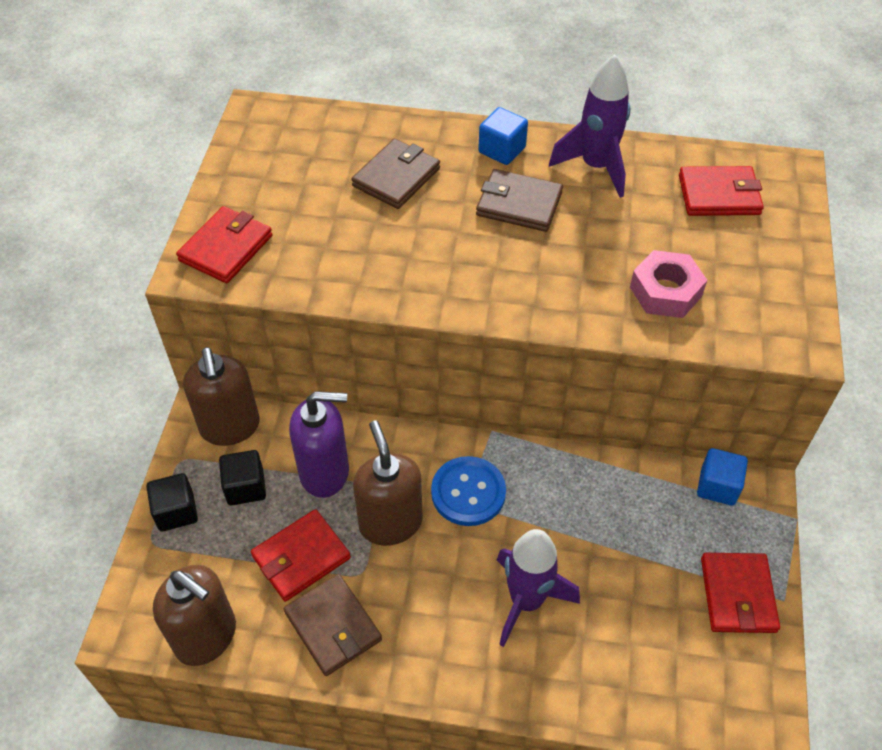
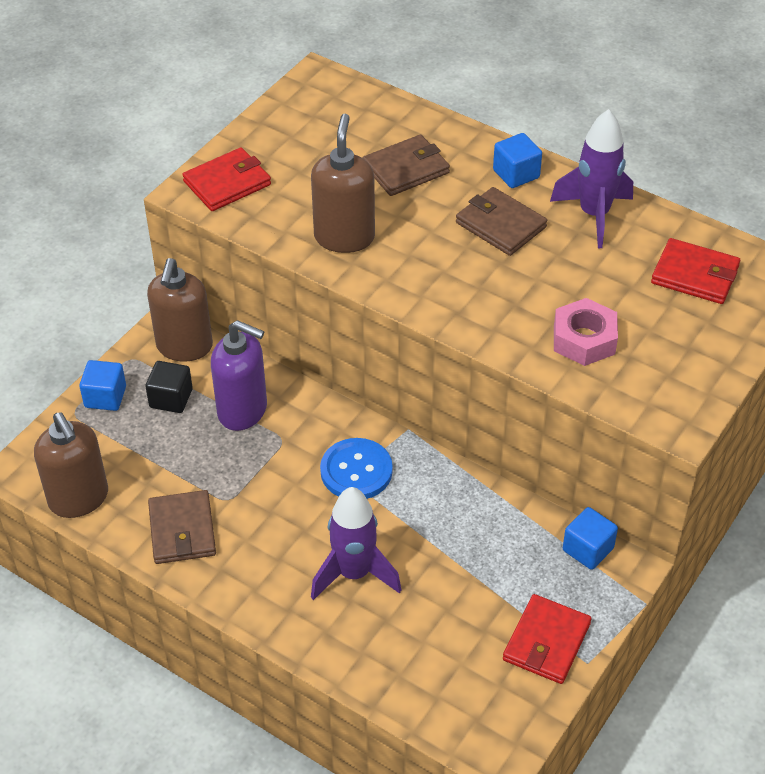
camera: 25 degrees right, 5 degrees down
(176, 511) = (105, 397): black cube -> blue cube
(301, 557) = (186, 469): red wallet -> none
(390, 522) = (275, 470): brown soap dispenser -> brown soap dispenser (344, 237)

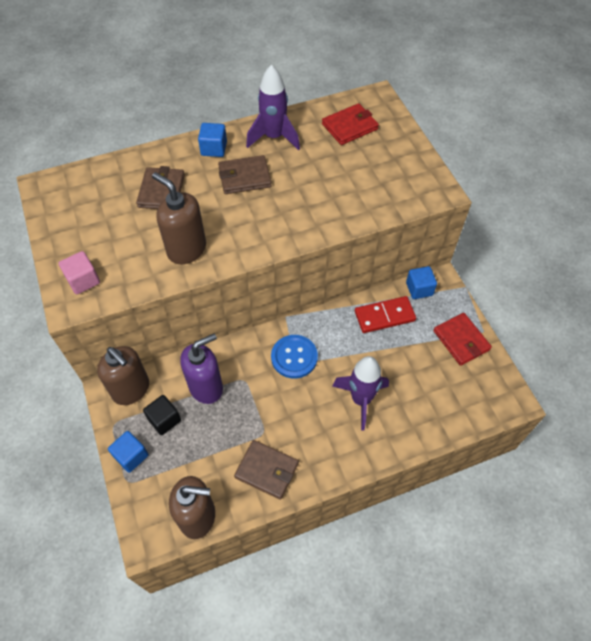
camera: 55 degrees left, 10 degrees up
(227, 183) = (83, 280): red wallet -> pink cube
(505, 533) = (384, 316): none -> red domino
(584, 339) = (356, 193): pink nut -> none

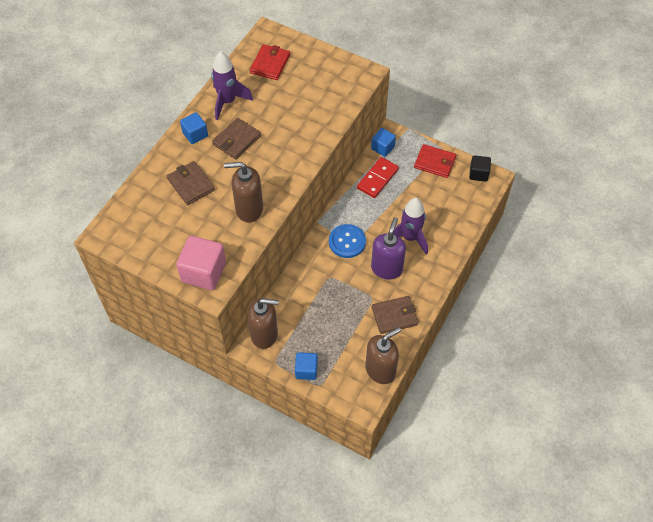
camera: 40 degrees left, 0 degrees up
(83, 280) = (204, 272): pink cube -> pink cube, size x1.67
(164, 420) = (305, 335): black cube -> black cube (478, 174)
(206, 387) = (311, 298): purple soap dispenser -> purple soap dispenser (386, 268)

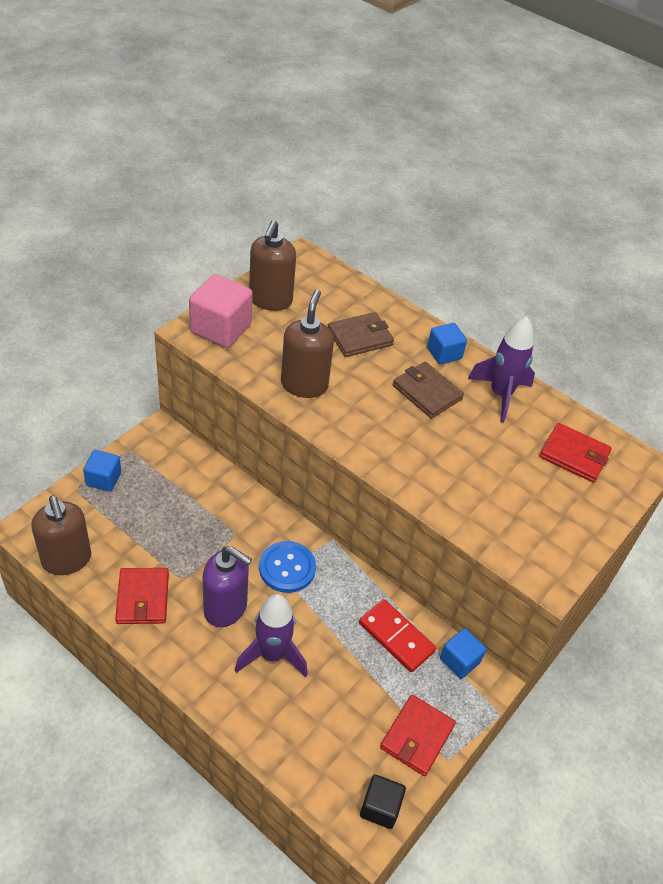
camera: 95 degrees right, 10 degrees down
(264, 334) = (171, 447): brown soap dispenser -> brown soap dispenser (270, 300)
(394, 316) = (143, 598): brown wallet -> red wallet

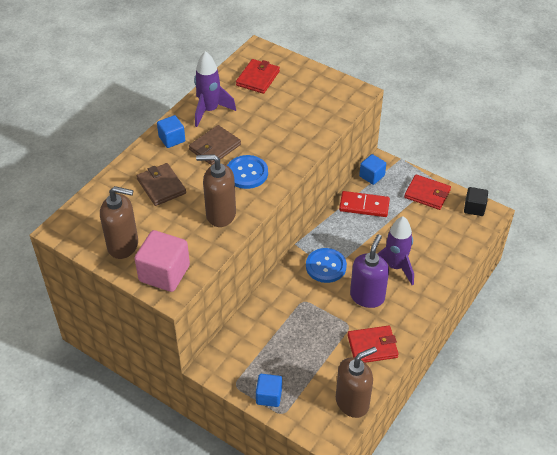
camera: 90 degrees left, 0 degrees up
(375, 418) = (247, 173): none -> blue button
(396, 637) = (364, 206): red domino -> red domino turned 60 degrees clockwise

